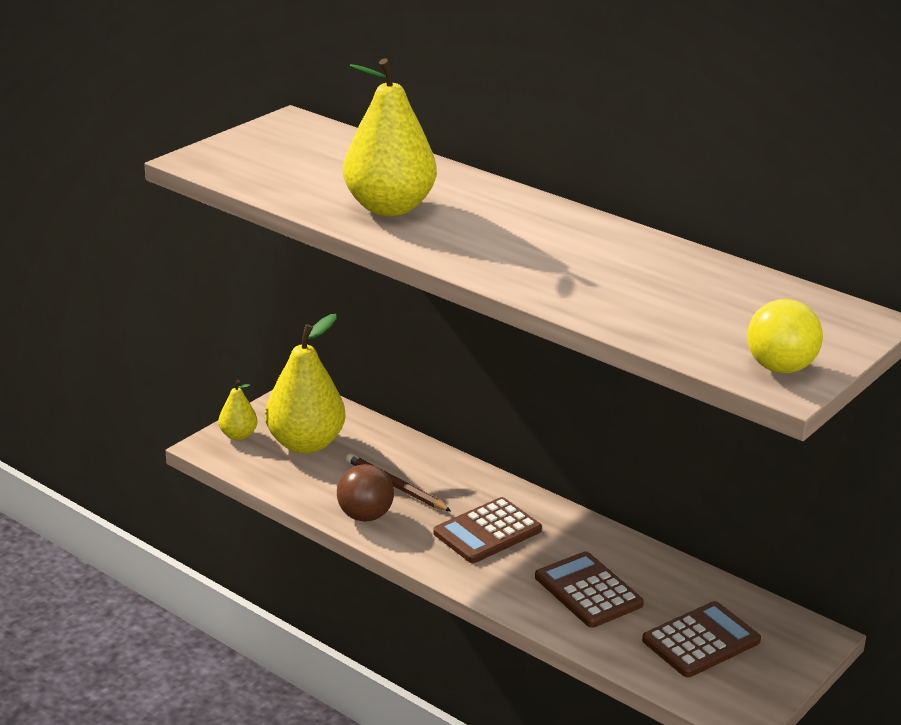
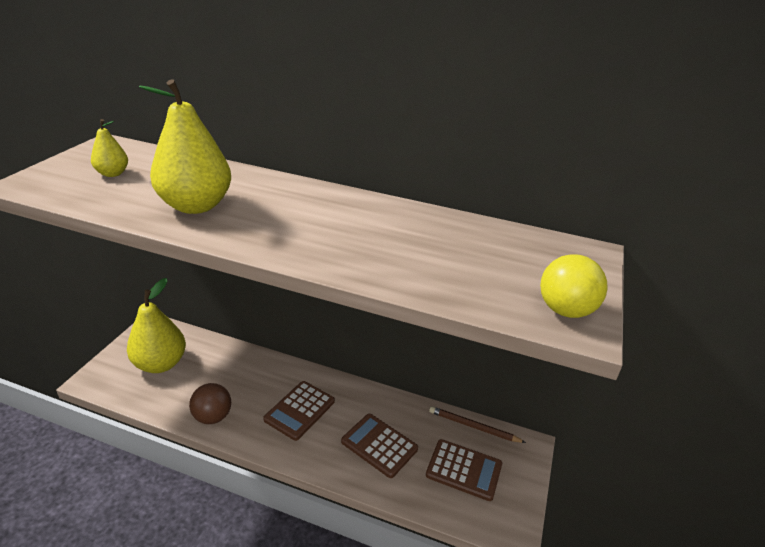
camera: 20 degrees left, 5 degrees up
(238, 435) = (111, 366): yellow pear -> yellow pear (113, 174)
(395, 486) = (229, 386): brown pencil -> brown pencil (473, 427)
(701, 641) = (464, 470): brown calculator -> brown calculator turned 75 degrees clockwise

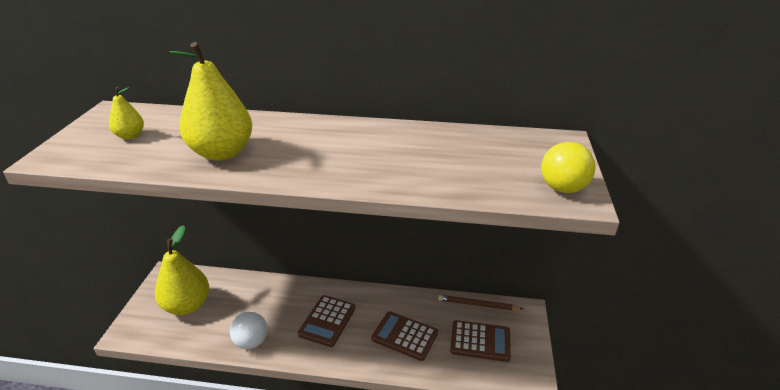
camera: 10 degrees left, 0 degrees up
(213, 417) = (251, 342): brown ball -> white ball

